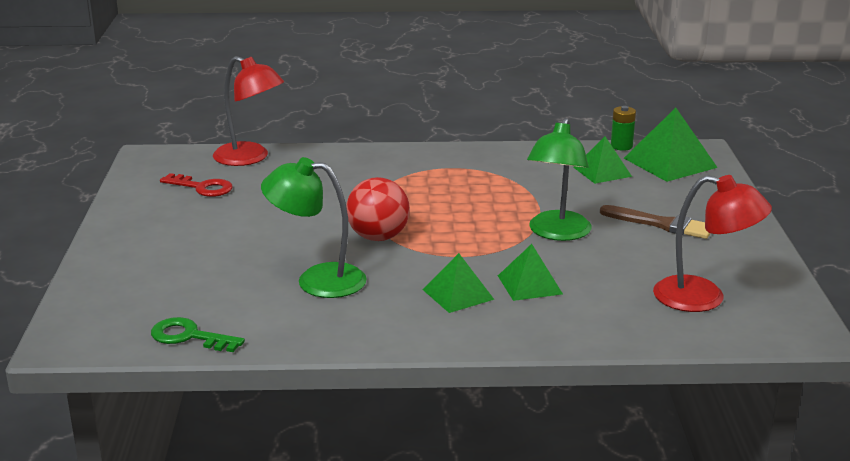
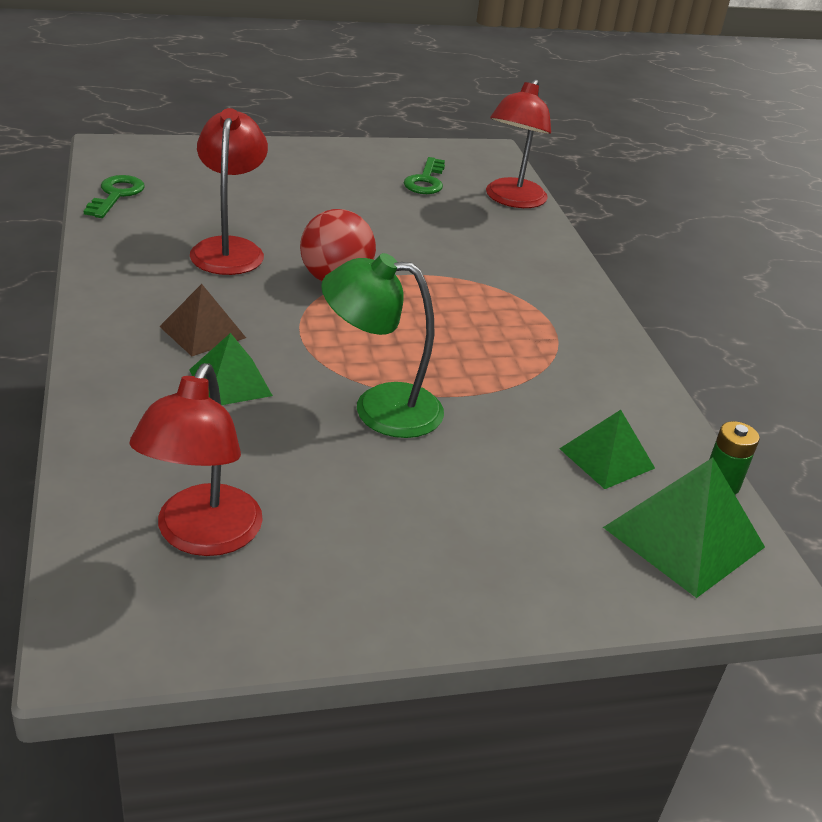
camera: 75 degrees right, 10 degrees up
(202, 187) = (426, 181): red key -> green key
(317, 280) = (229, 249): green lamp -> red lamp
(458, 294) = (202, 332): green pyramid -> brown pyramid
(661, 224) = (437, 509): brown brush -> none

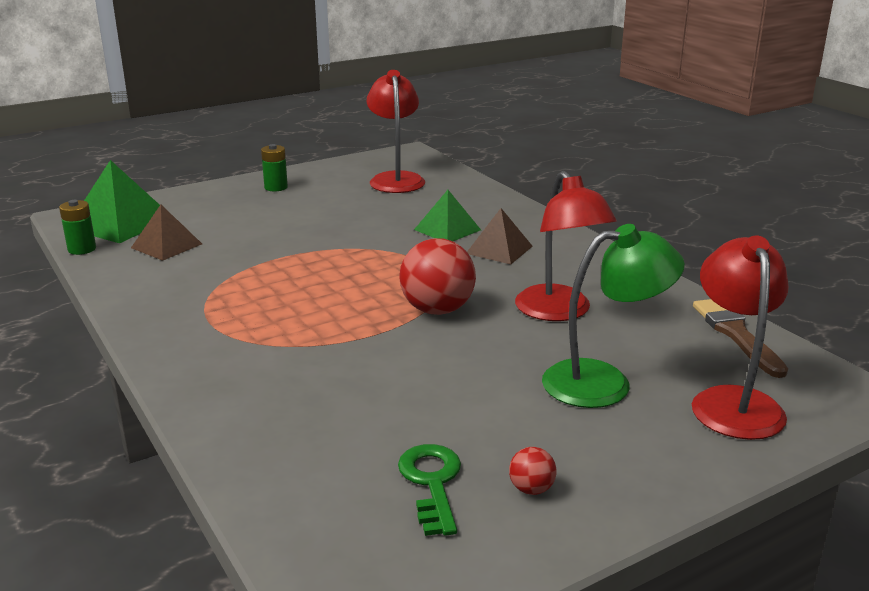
camera: 165 degrees right, 10 degrees down
(116, 195) = (736, 334): green key -> brown brush
(372, 165) = (531, 489): none -> red ball
(380, 408) = (337, 238): green lamp -> green lamp (604, 382)
(424, 575) = (276, 187): none -> green battery
(512, 200) = (285, 487): red lamp -> red lamp (733, 401)
(607, 458) = (166, 246): green pyramid -> brown pyramid

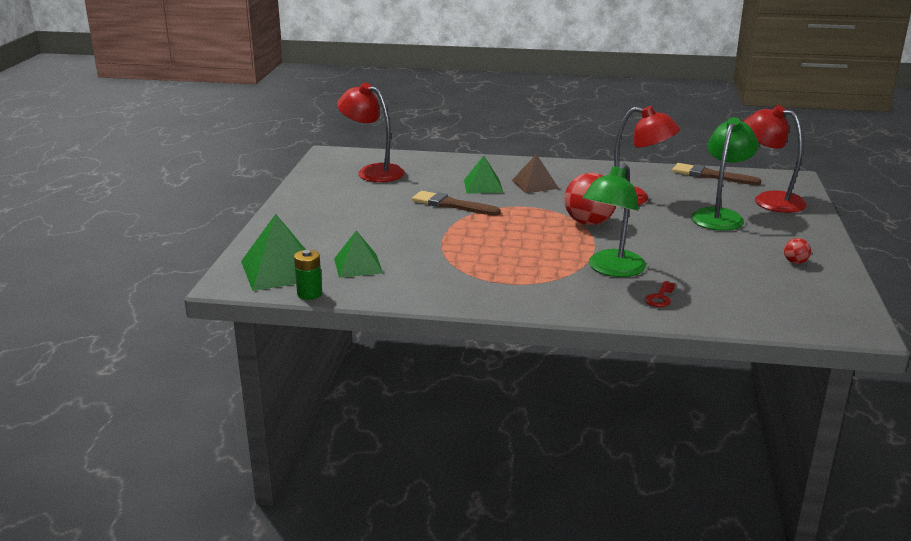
camera: 50 degrees left, 0 degrees up
(166, 246) = (358, 265): brown pyramid -> green pyramid
(274, 419) = (660, 297): none -> red key
(276, 187) = (314, 206): green battery -> none
(319, 364) = (611, 269): none -> green lamp
(372, 233) = (452, 205): none -> brown brush
(432, 483) = (767, 280): green key -> none

